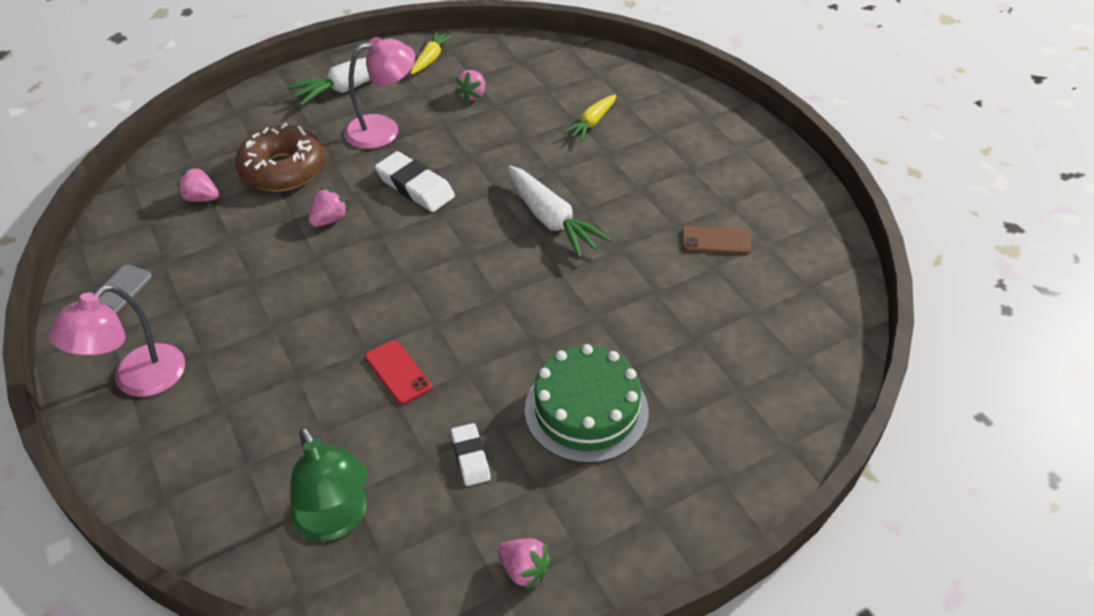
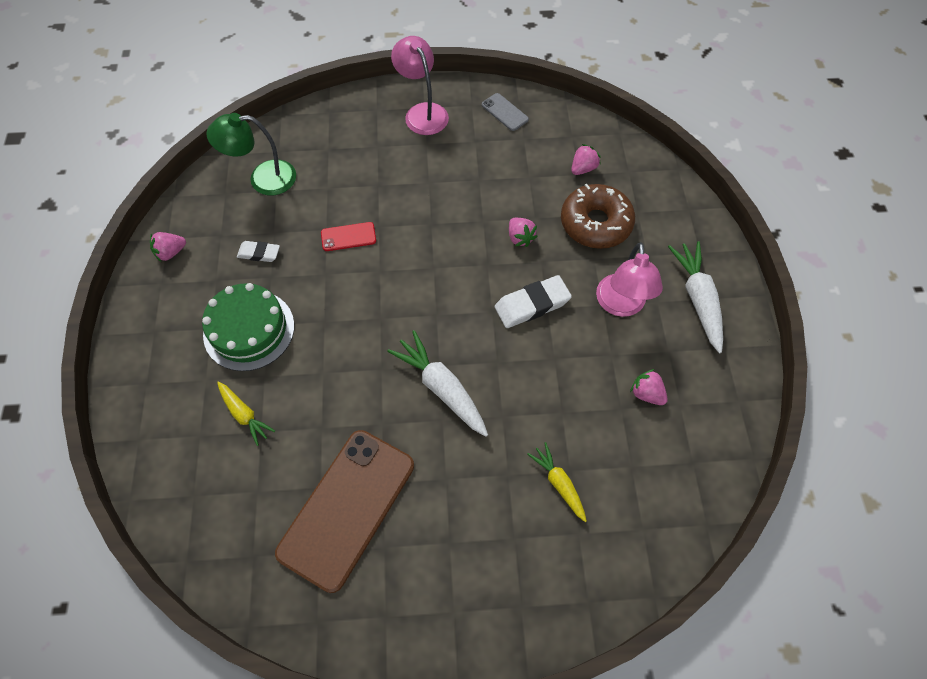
camera: 115 degrees right, 15 degrees up
(430, 59) = (724, 379): yellow carrot -> yellow carrot (244, 415)
(551, 220) = (441, 388): white carrot -> white carrot turned 60 degrees clockwise
(716, 240) = (347, 508): brown phone -> brown phone, size x2.36

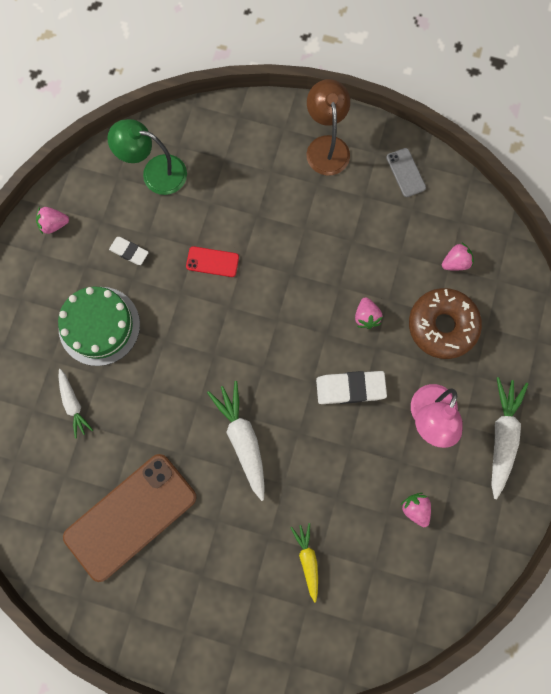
camera: 20 degrees right, 15 degrees up
(244, 415) = (73, 404): yellow carrot -> white carrot
(422, 112) = (326, 146): pink lamp -> brown lamp

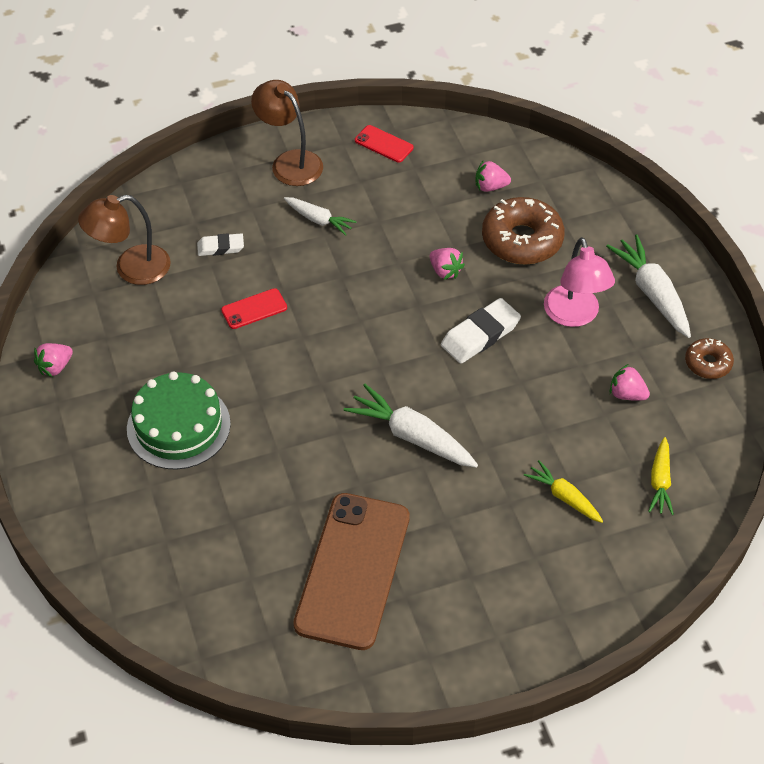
camera: 35 degrees left, 25 degrees down
(73, 404) = (207, 509): white carrot -> white carrot (319, 220)
(129, 252) = (158, 347): white eraser -> white eraser (220, 247)
(155, 172) = (131, 268): green lamp -> brown lamp
(382, 595) = (660, 482): none -> yellow carrot
(405, 172) = (384, 144): grey phone -> red phone
(455, 262) = (490, 187): pink strawberry -> pink strawberry turned 120 degrees counterclockwise
(494, 524) = (708, 363): none -> brown donut

